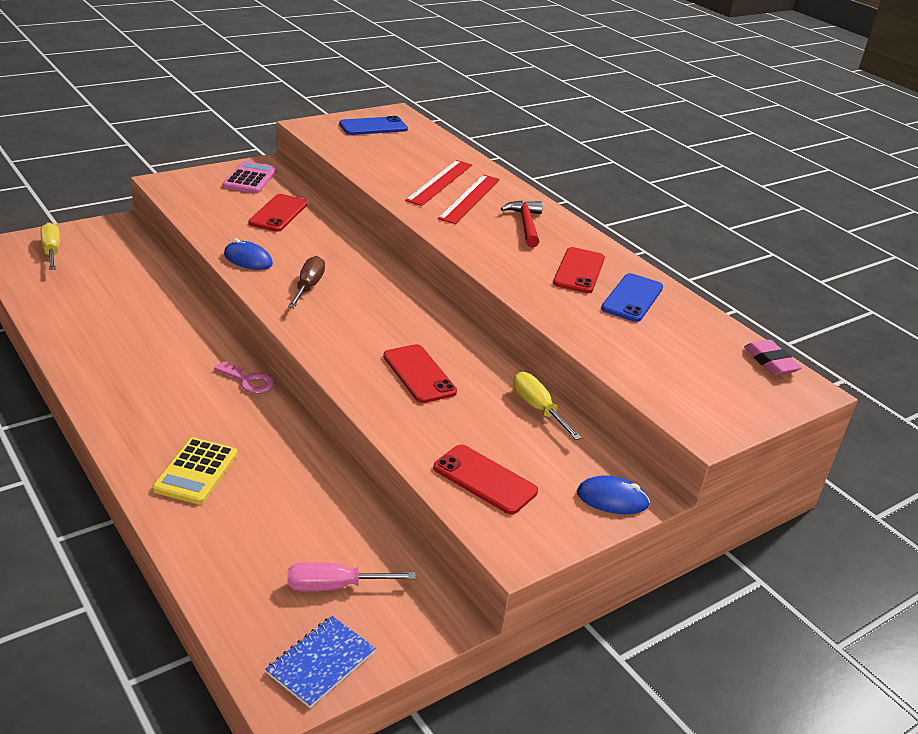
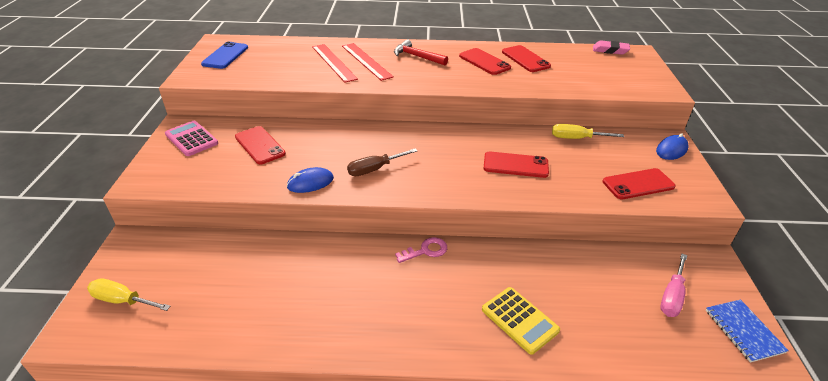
camera: 50 degrees left, 5 degrees up
(308, 286) = (374, 169): brown screwdriver -> brown screwdriver turned 75 degrees counterclockwise
(632, 298) = (525, 59): blue phone -> red phone

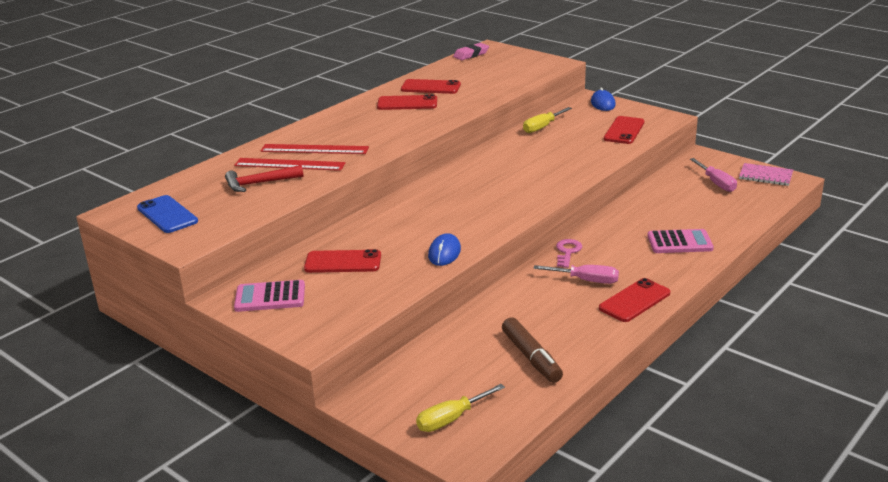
camera: 50 degrees left, 10 degrees down
(237, 306) = (531, 357): none -> brown marker
(374, 169) = (466, 218): brown screwdriver -> none
(388, 284) = (586, 280): none -> pink screwdriver
(417, 57) = (347, 126): red hammer -> red hammer (260, 183)
(515, 165) = (543, 162): red phone -> red phone (634, 301)
(519, 320) = (679, 242): yellow calculator -> pink calculator
(743, 331) = (765, 176): blue notebook -> pink notebook

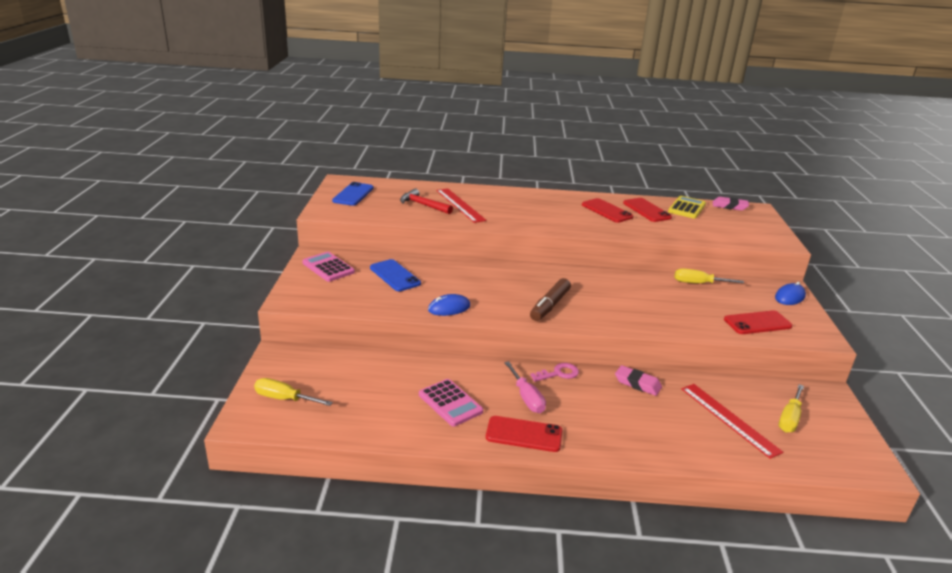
camera: 50 degrees right, 0 degrees up
(314, 149) = (491, 205): red ruler -> red ruler (729, 419)
(343, 262) = (395, 276): red phone -> blue phone
(450, 71) = (687, 208): none -> yellow calculator
(531, 357) = (390, 408): brown marker -> brown marker (549, 305)
(617, 223) = (637, 383): none -> pink eraser
(679, 242) = (650, 430): pink calculator -> pink calculator (450, 403)
(716, 183) = (789, 418): pink screwdriver -> yellow screwdriver
(765, 176) = (854, 447): pink notebook -> none

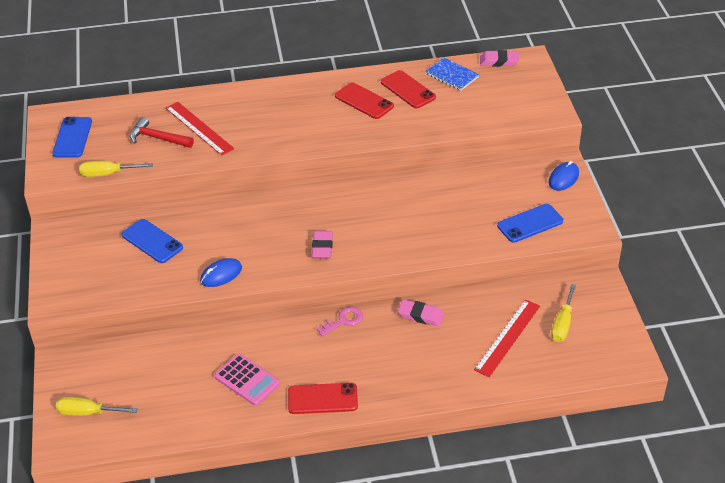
camera: 10 degrees left, 15 degrees up
(328, 267) = (77, 245): pink calculator -> none
(526, 398) = (318, 357): pink screwdriver -> none
(549, 305) = (322, 247): brown marker -> pink eraser
(687, 208) = (452, 75): yellow calculator -> blue notebook
(698, 283) = (471, 179): yellow screwdriver -> yellow screwdriver (108, 174)
(729, 419) = (507, 337): red ruler -> red ruler turned 75 degrees clockwise
(757, 323) = (530, 223): red phone -> blue phone

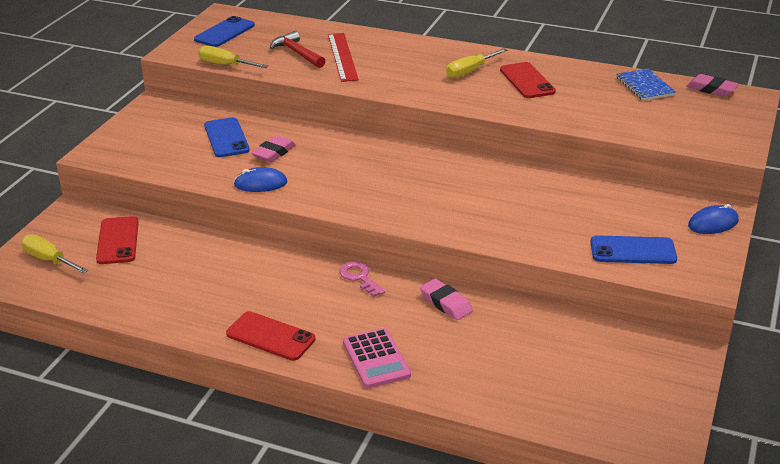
camera: 30 degrees right, 10 degrees down
(247, 380) = (214, 291): pink calculator -> pink calculator (376, 359)
(322, 247) = (381, 195): pink eraser -> pink eraser (274, 153)
(344, 321) = (359, 277): pink key -> pink key turned 120 degrees counterclockwise
(408, 90) = (584, 85): red phone -> red phone (118, 241)
(507, 337) = (526, 361): red ruler -> none
(562, 324) = (605, 373): yellow screwdriver -> yellow screwdriver (470, 71)

